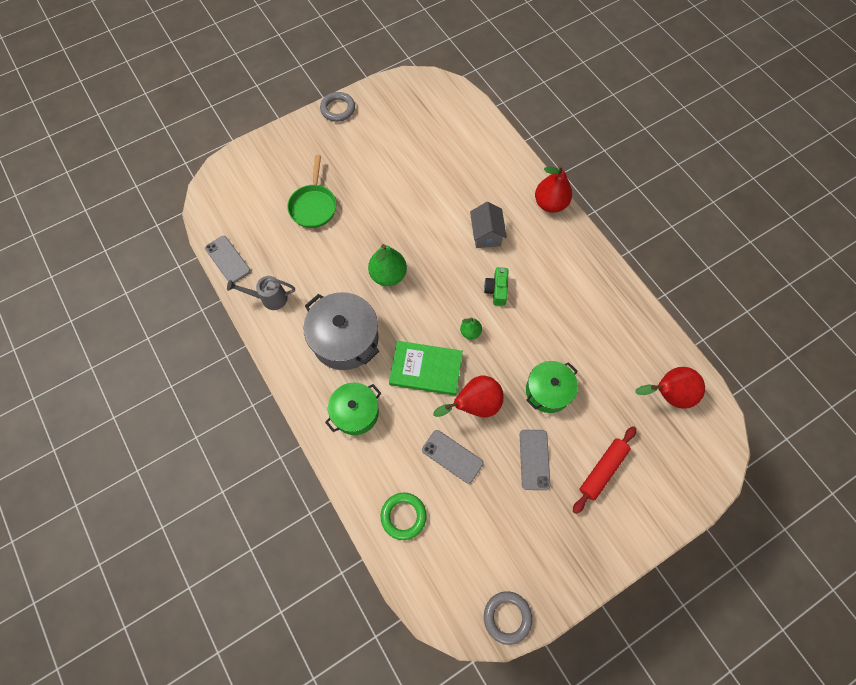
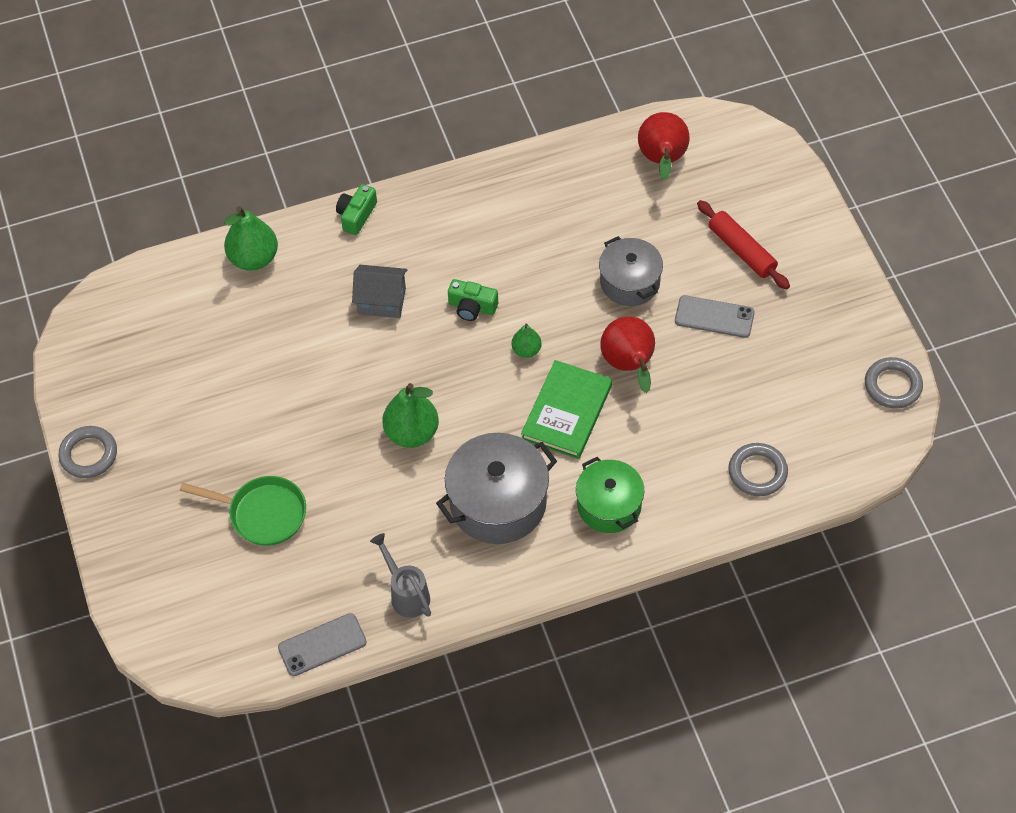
camera: 75 degrees left, 10 degrees down
(269, 298) = (406, 593): grey watering can -> grey watering can turned 135 degrees clockwise
(403, 516) = (757, 472): green ring -> grey ring
(452, 456) = (692, 404): grey phone -> none
(498, 155) = (254, 258): none -> green pear
(548, 391) = (630, 282): green pot -> grey pot
(550, 204) = (356, 215): red pear -> green camera

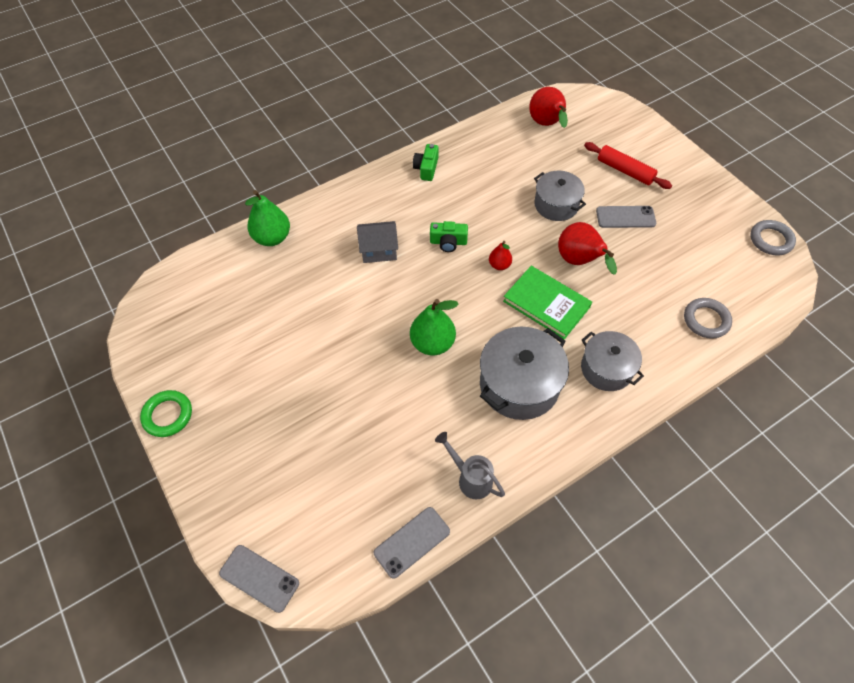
camera: 15 degrees left, 0 degrees up
(89, 454) = (168, 415): grey ring -> green ring
(153, 645) = (259, 578): none -> grey phone
(263, 514) = (329, 435): green pan -> none
(356, 215) = (342, 195): green camera -> green camera (426, 168)
(526, 350) = (499, 265): green pear -> red pear
(567, 412) = (546, 304): green book -> green book turned 60 degrees counterclockwise
(609, 505) = (606, 369): green pot -> grey pot

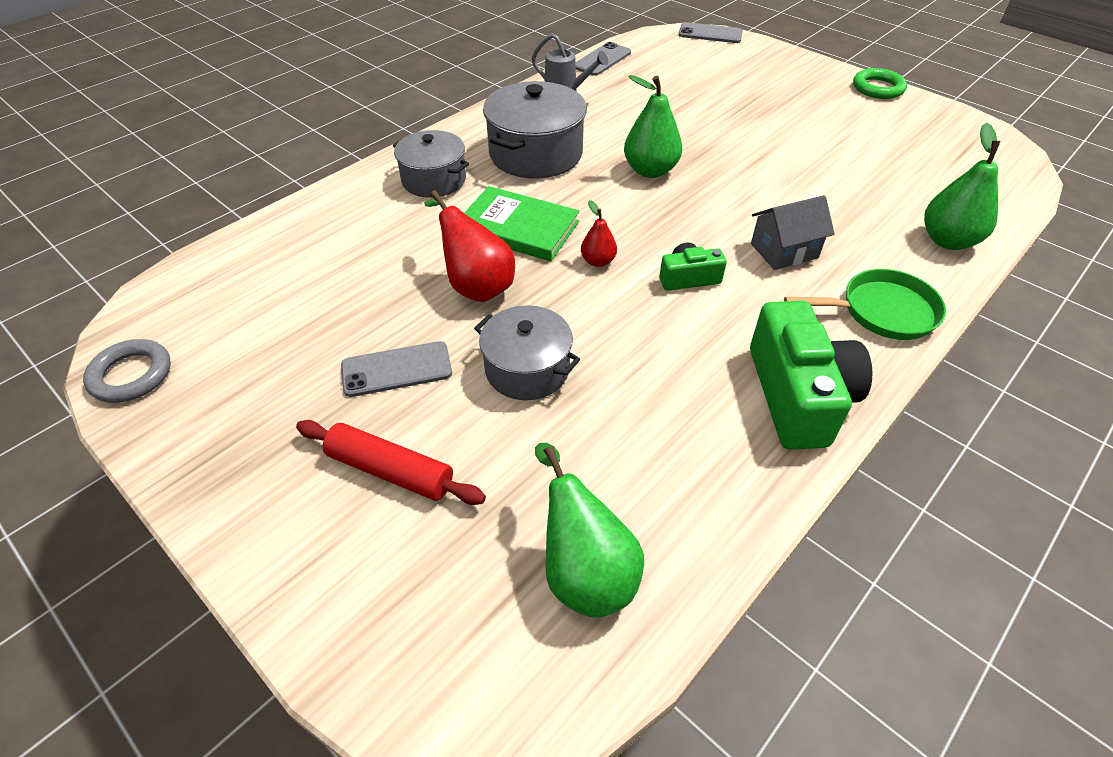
camera: 165 degrees right, 10 degrees down
(352, 201) = (881, 311): none -> green pan
(426, 168) = (798, 395): green camera -> green camera, size x1.94
(547, 124) = (584, 571): red pear -> green pear
(706, 320) = (292, 244): grey ring -> none

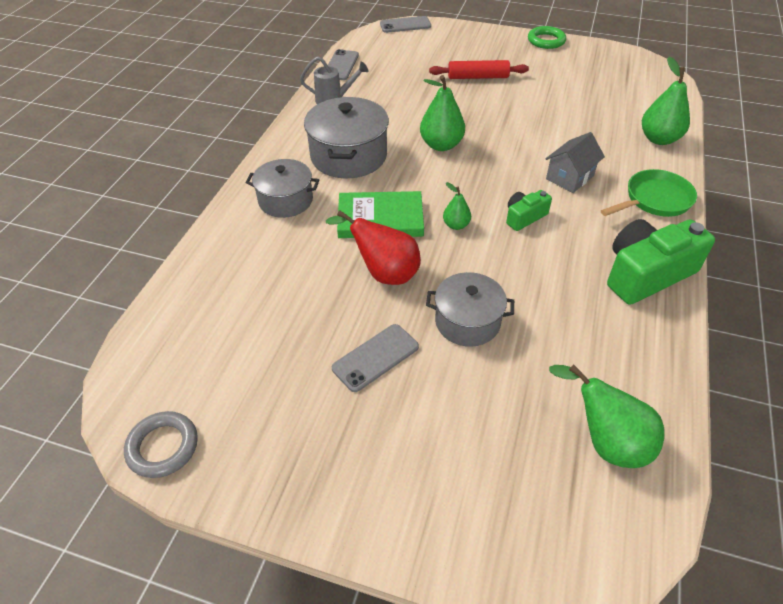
camera: 25 degrees left, 0 degrees up
(390, 471) = (430, 432): red rolling pin -> red rolling pin (478, 77)
(598, 261) = (456, 225): red pear -> green pear
(798, 395) = (646, 274): green camera -> green camera turned 90 degrees counterclockwise

